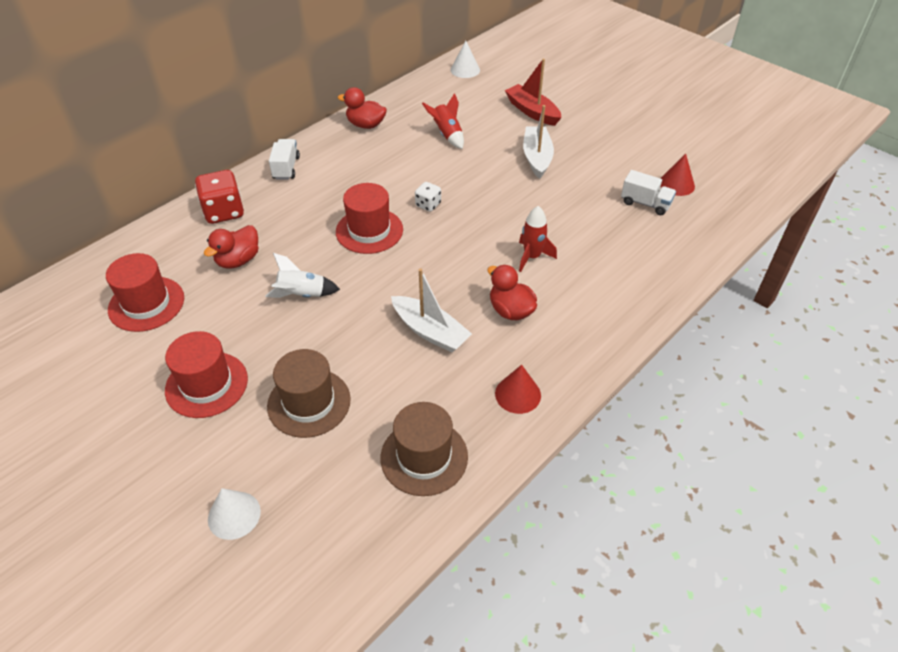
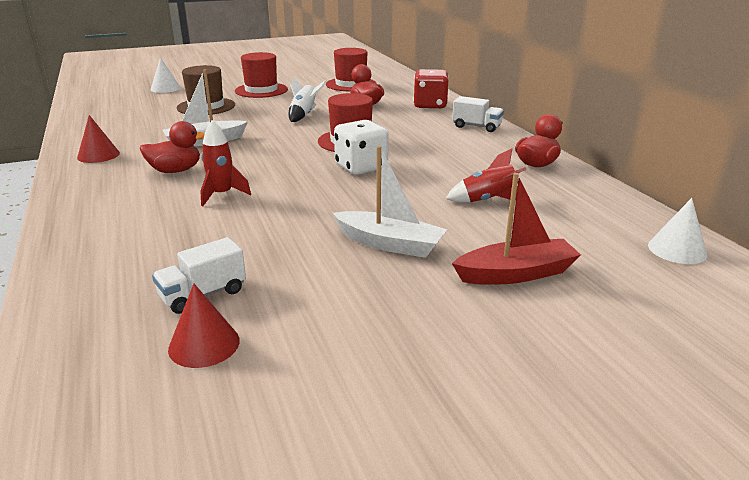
camera: 115 degrees right, 20 degrees down
(424, 457) = (112, 124): brown hat -> none
(428, 205) = (361, 167): white dice -> white dice, size x1.82

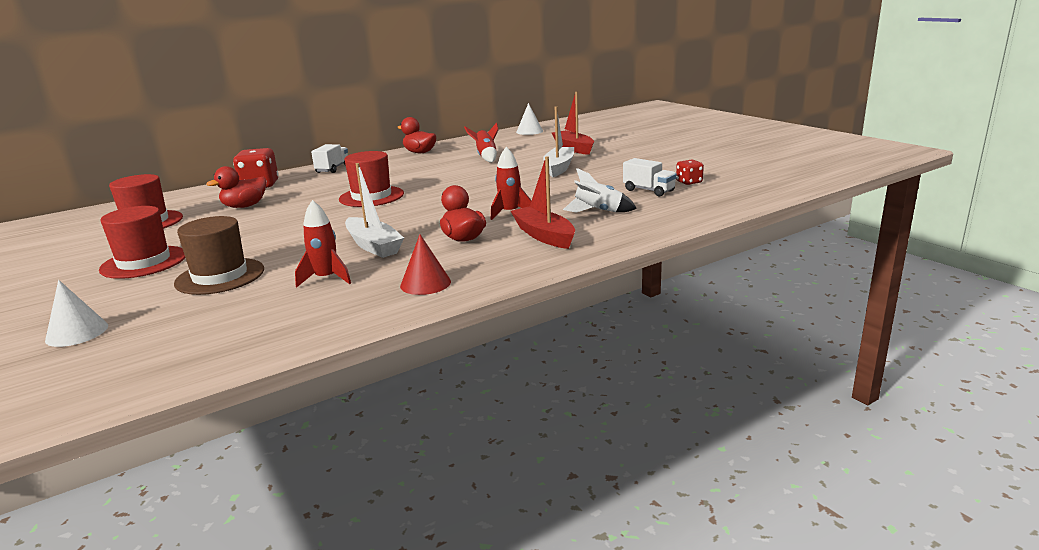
camera: 100 degrees left, 5 degrees down
(131, 204) = (544, 236): none -> red boat
(157, 130) = (326, 279): none -> red rocket
(204, 344) = (689, 182): red cone -> red dice
(304, 115) = (278, 223): white rocket -> white rocket (598, 212)
(361, 167) = (436, 186): white dice -> none

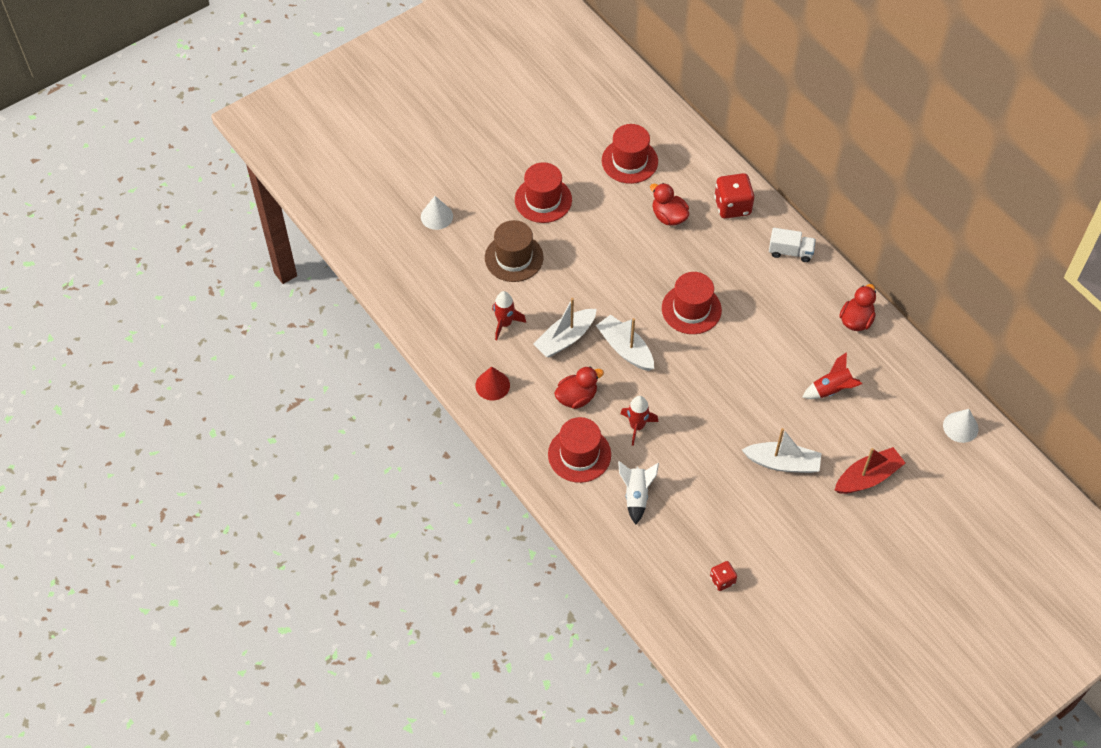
camera: 85 degrees right, 35 degrees up
(405, 219) = (625, 349): none -> white boat
(544, 236) = (579, 454): red boat -> red hat
(648, 190) = (696, 541): white truck -> none

